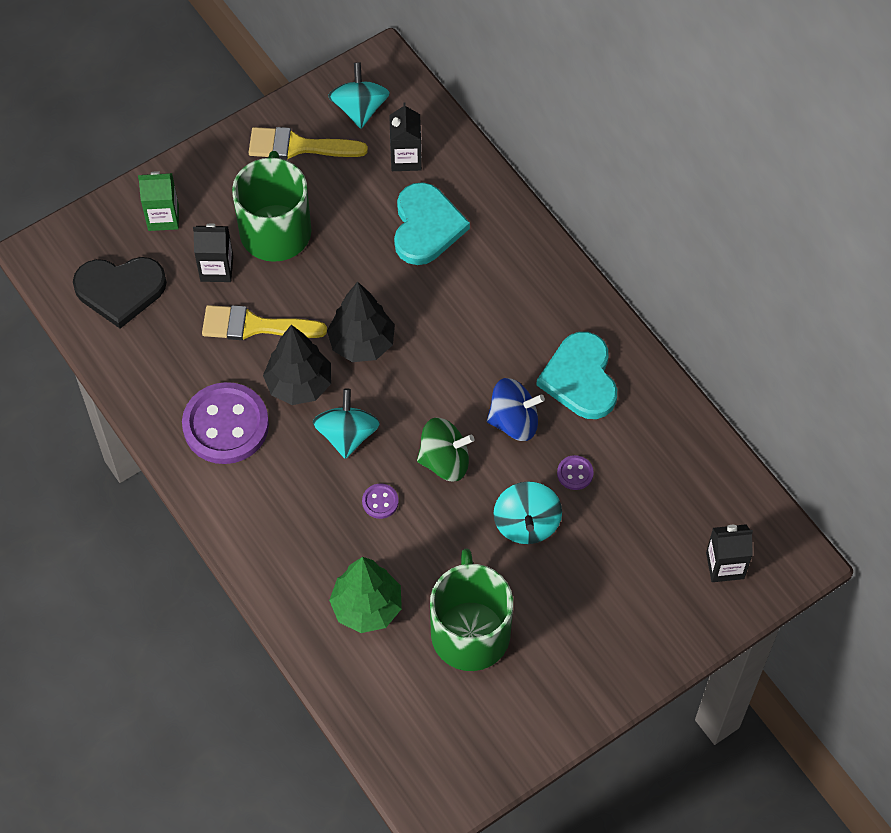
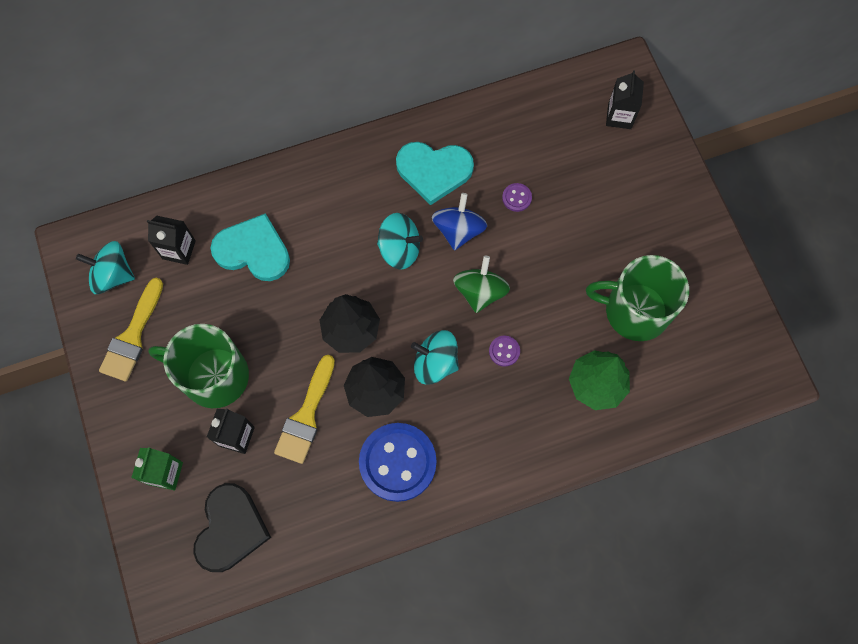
camera: 75 degrees left, 10 degrees up
(226, 425) = (397, 462): purple button -> blue button
(526, 524) = (551, 244): turquoise spinning top -> turquoise spinning top (399, 249)

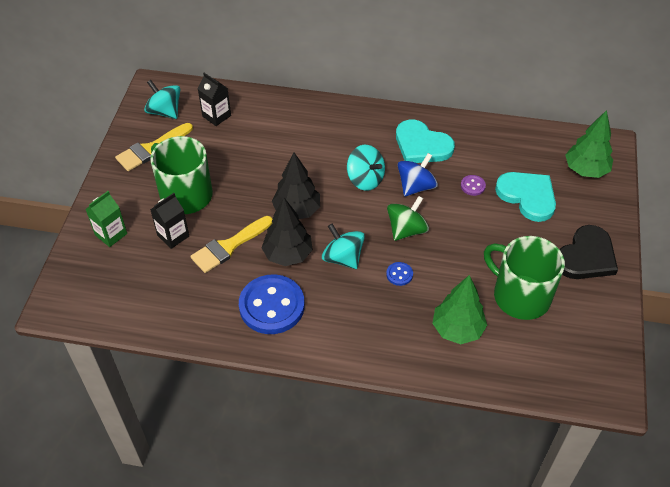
camera: 30 degrees right, 20 degrees down
(230, 529) = (127, 288): black heart -> black heart (586, 256)
(253, 250) = (264, 137): turquoise heart -> turquoise heart (527, 196)
(504, 351) = (399, 274): purple button -> blue button
(619, 116) = (585, 170): black carton -> green tree

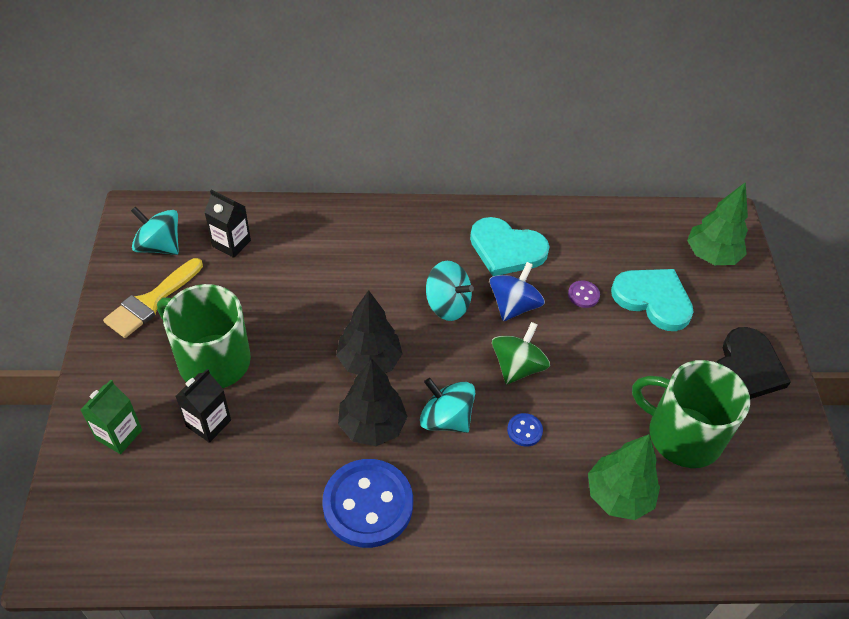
camera: 15 degrees left, 0 degrees up
(228, 246) = (289, 426): yellow brush -> none

